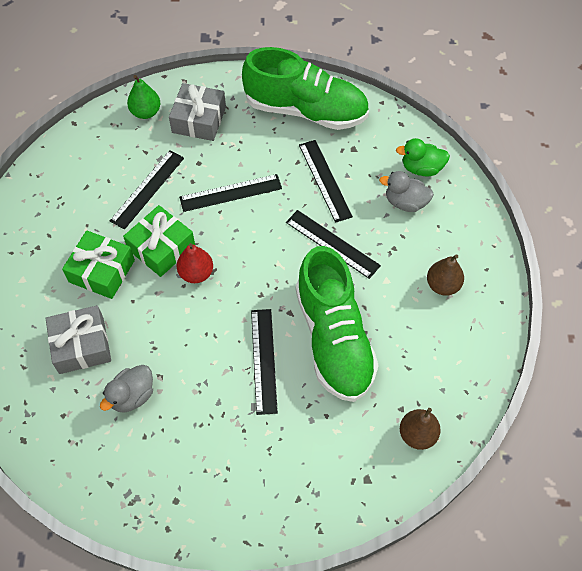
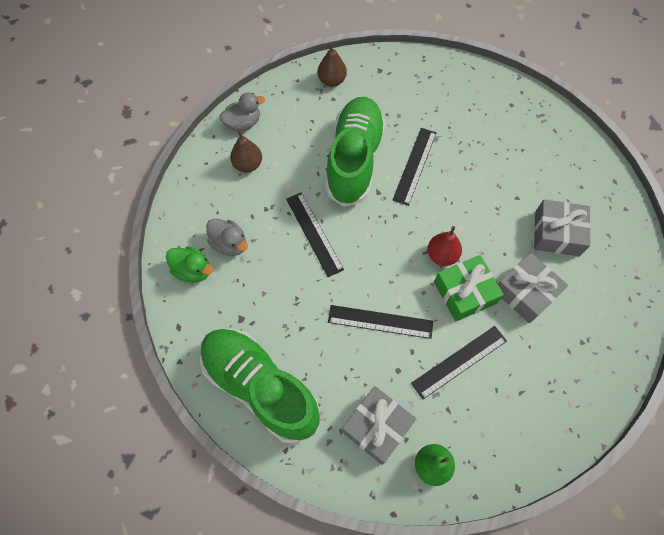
camera: 155 degrees left, 5 degrees up
(101, 271) = (525, 292): green gift -> grey gift
(132, 396) = (524, 180): grey duck -> grey duck (243, 123)
(325, 180) = (286, 297): black ruler -> none

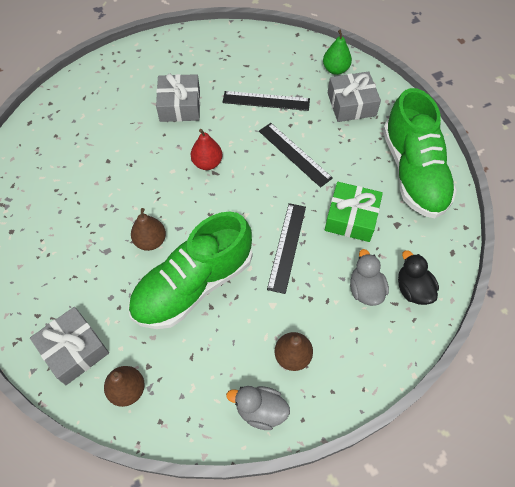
camera: 140 degrees left, 5 degrees down
(193, 270) = (413, 289): green duck -> black duck
(414, 165) = (150, 241): black ruler -> brown pear
(465, 292) = (219, 131): green gift -> green gift (351, 218)
(557, 233) = (114, 121): grey gift -> grey gift (74, 350)

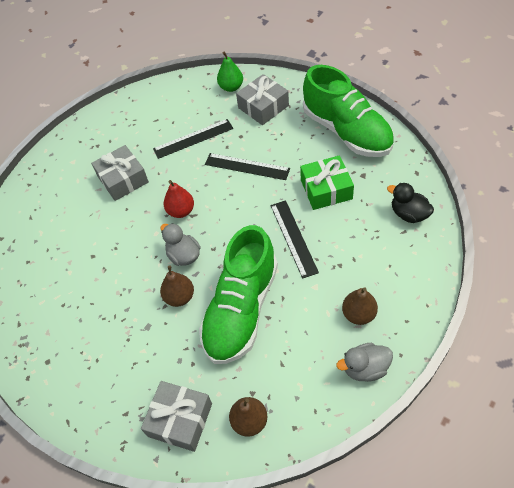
camera: 25 degrees left, 5 degrees down
(365, 289) = (375, 234): grey duck -> grey duck (184, 255)

